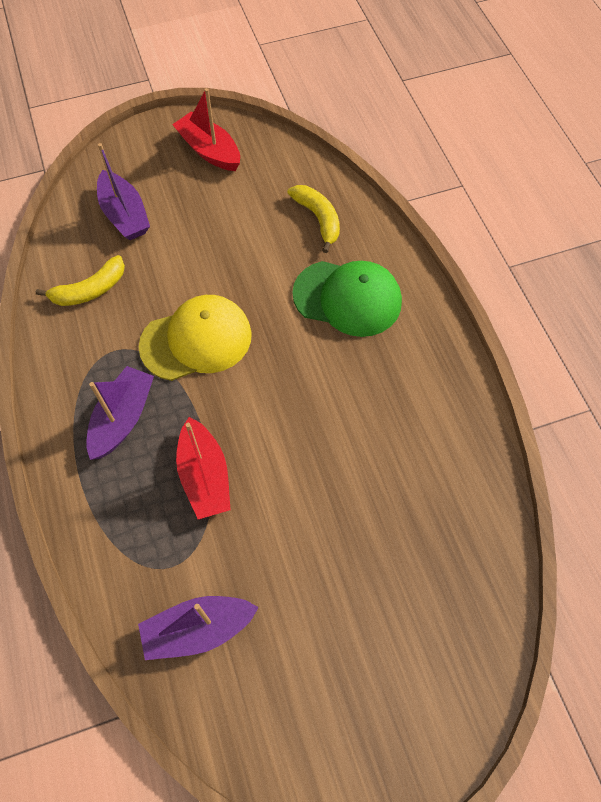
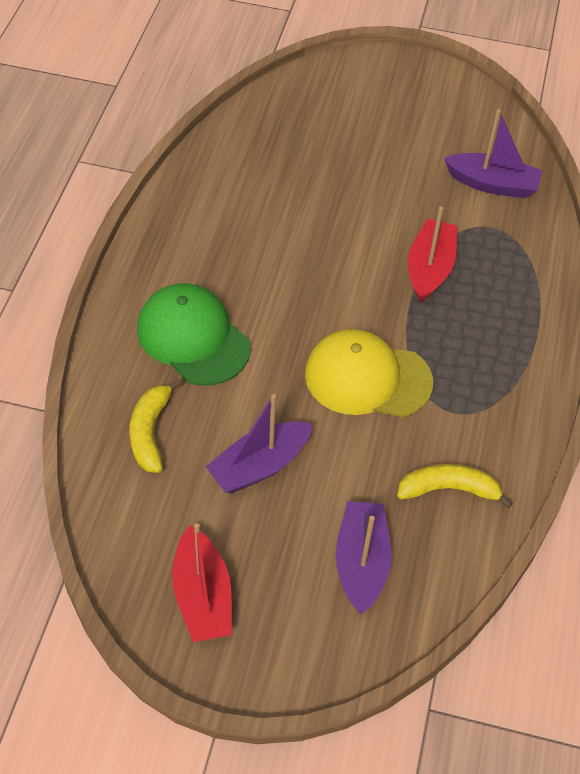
camera: 150 degrees left, 10 degrees down
(123, 418) = (477, 347): purple boat -> purple boat (259, 466)

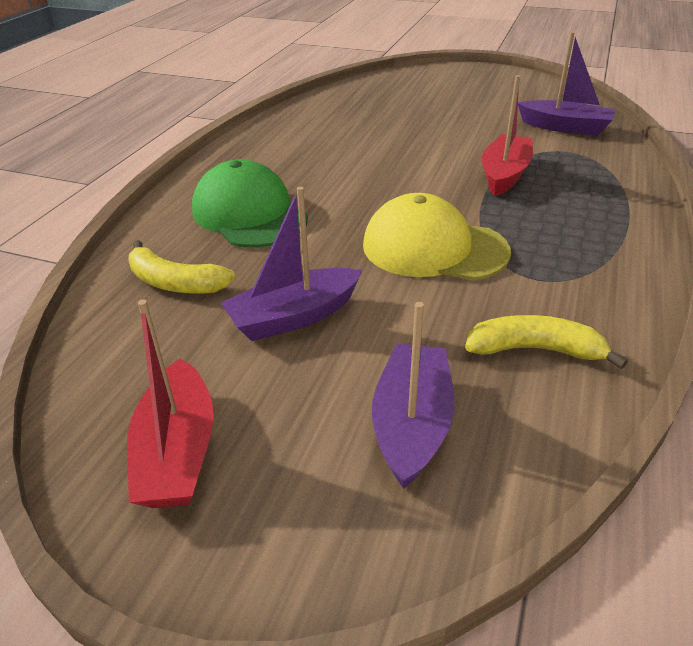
camera: 10 degrees right, 15 degrees down
(150, 432) = (175, 283): yellow banana -> yellow banana turned 75 degrees counterclockwise

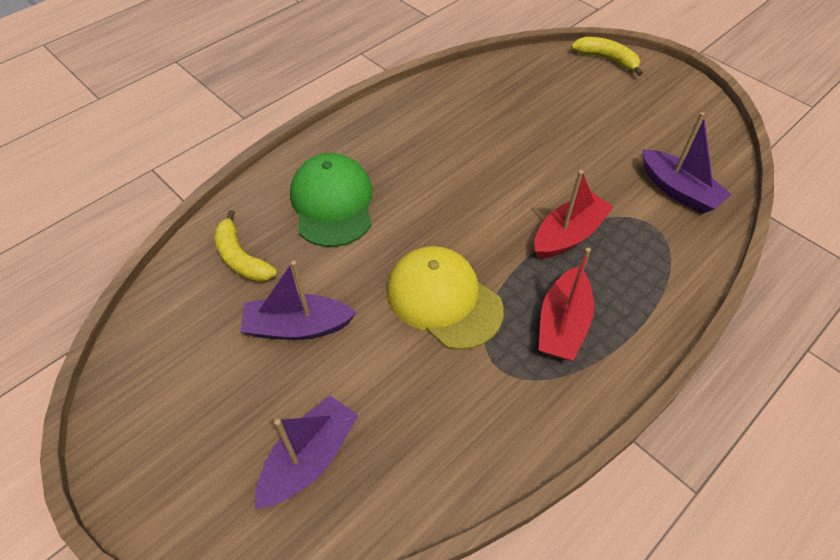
camera: 25 degrees right, 15 degrees up
(177, 452) = (163, 410): red boat -> red boat (562, 324)
(535, 350) = (439, 436): yellow banana -> yellow banana (607, 59)

